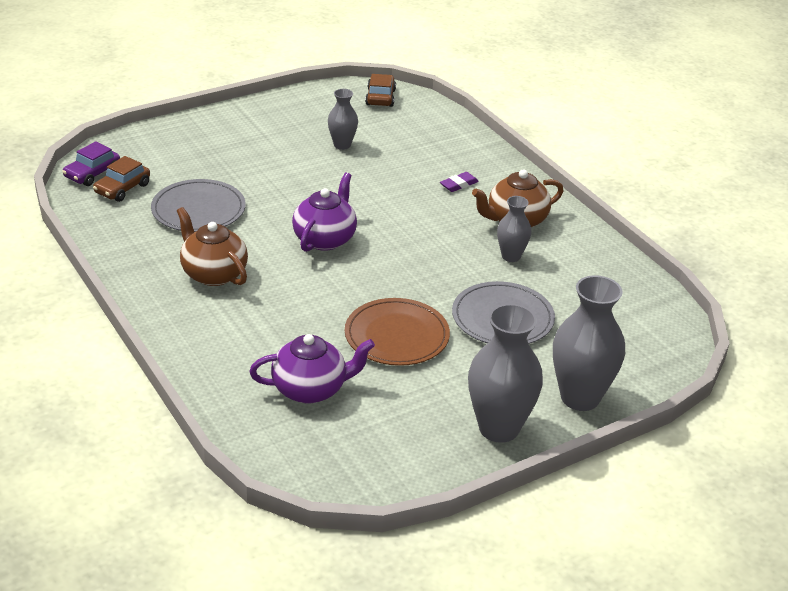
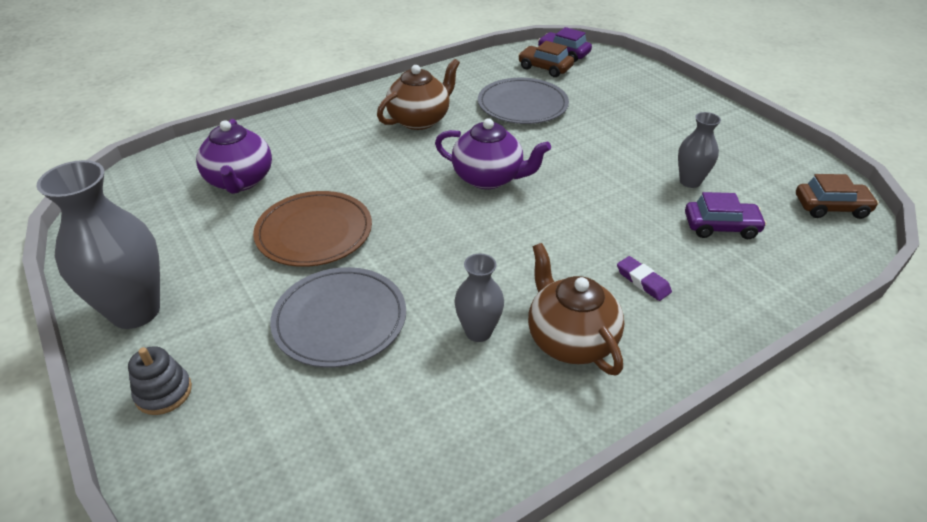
camera: 90 degrees right, 5 degrees up
(400, 143) = (721, 227): none -> purple car
(580, 397) = (163, 392): grey vase -> grey stacking toy

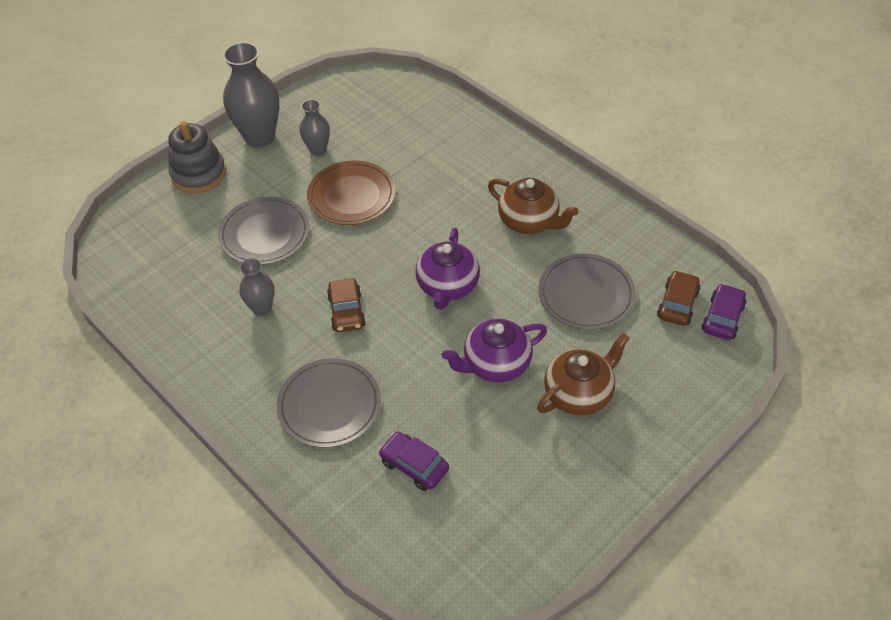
camera: 80 degrees right, 10 degrees up
(163, 392) = (198, 174): grey stacking toy -> grey stacking toy, size x1.73
(240, 181) = (403, 137): purple teapot -> purple teapot (495, 364)
(570, 339) = (260, 362): brown teapot -> brown teapot (579, 394)
(643, 281) = (329, 405): purple eraser -> grey plate
(690, 181) = (482, 442): grey vase -> grey vase (318, 150)
(721, 227) = (414, 465): purple car -> purple car turned 135 degrees clockwise
(831, 207) = (468, 568): brown car -> brown car (346, 311)

